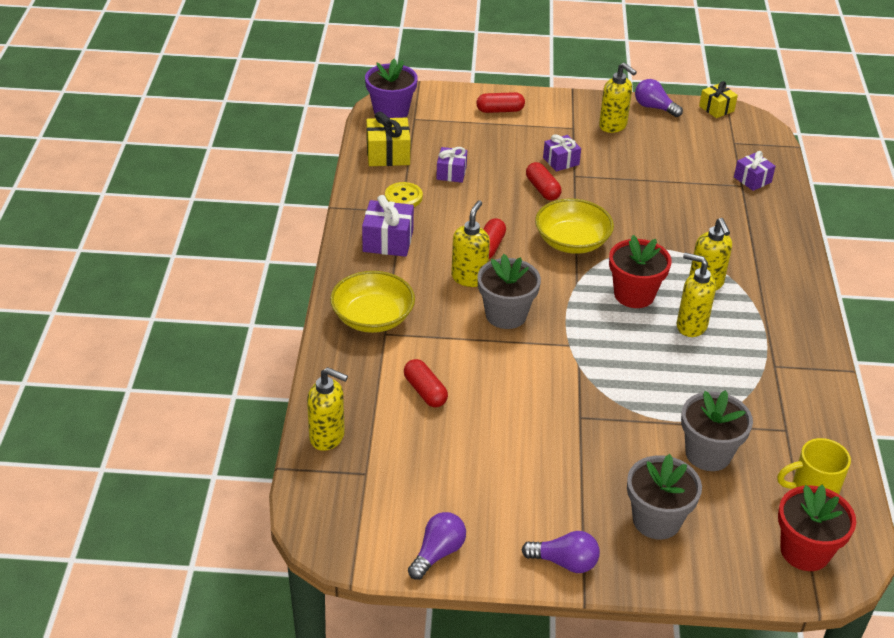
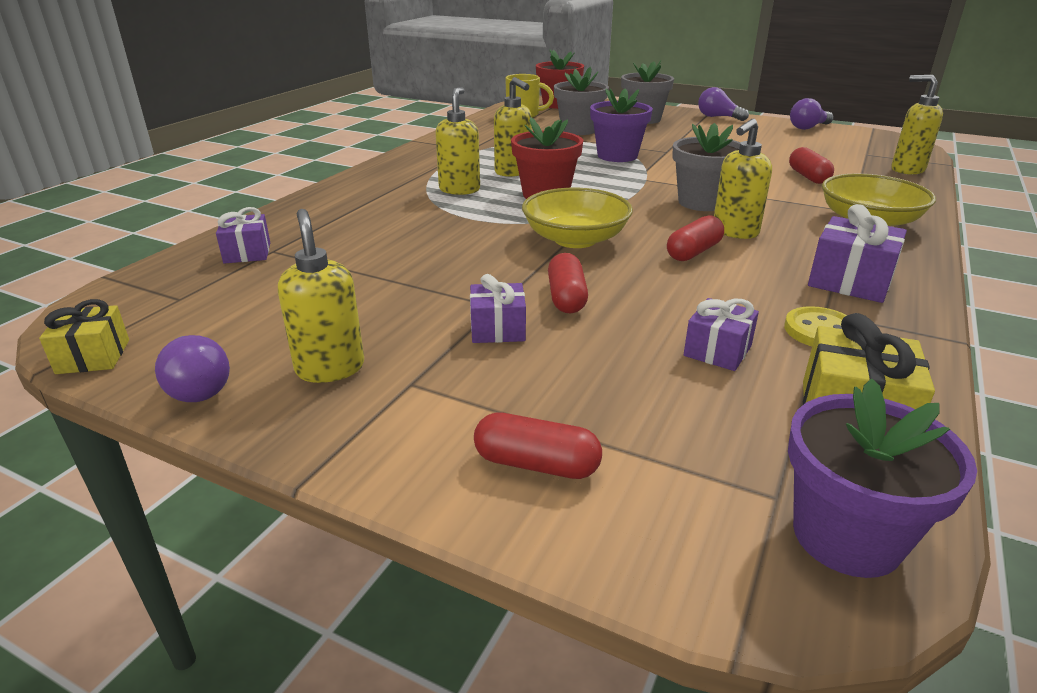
camera: 155 degrees left, 10 degrees down
(622, 390) = (617, 156): none -> purple flower pot

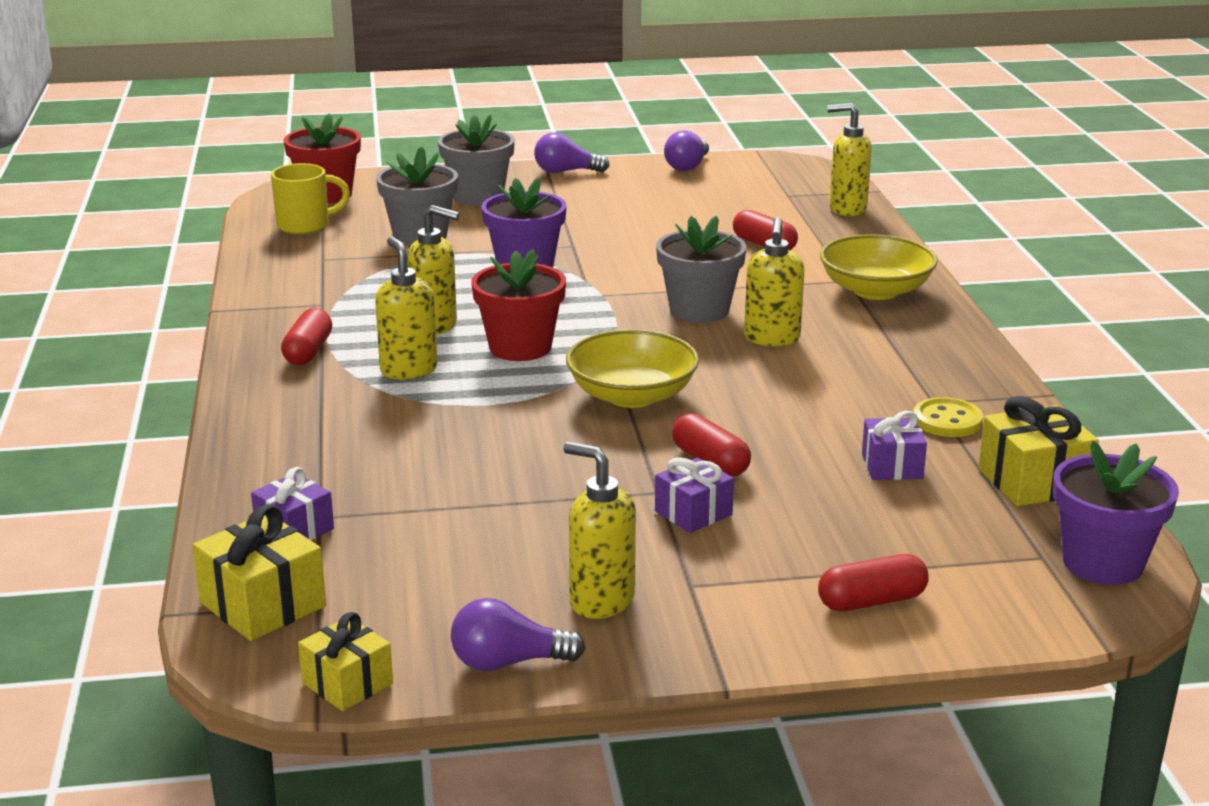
camera: 35 degrees left, 5 degrees down
(151, 289) = (262, 604): none -> yellow gift
(198, 386) = (508, 662): purple light bulb -> purple light bulb turned 150 degrees clockwise
(693, 252) = (761, 374): red capsule -> red capsule (308, 351)
(850, 281) = (923, 364): purple gift -> none

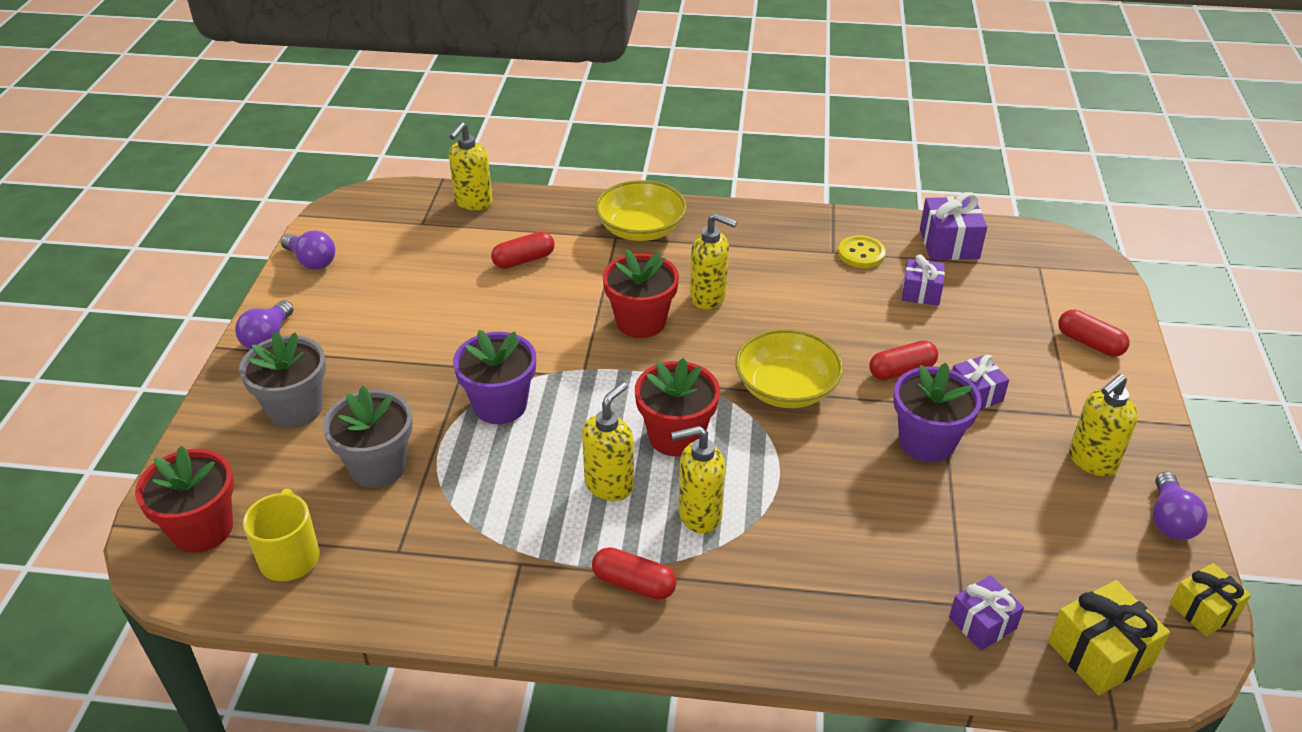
camera: 75 degrees left, 15 degrees up
(699, 310) = (641, 322): grey flower pot -> red flower pot
(871, 601) = (1089, 343): red capsule -> red capsule turned 45 degrees counterclockwise
(1033, 481) = (949, 244): yellow gift -> purple gift
(1102, 563) = (1047, 248): purple flower pot -> purple flower pot (926, 442)

